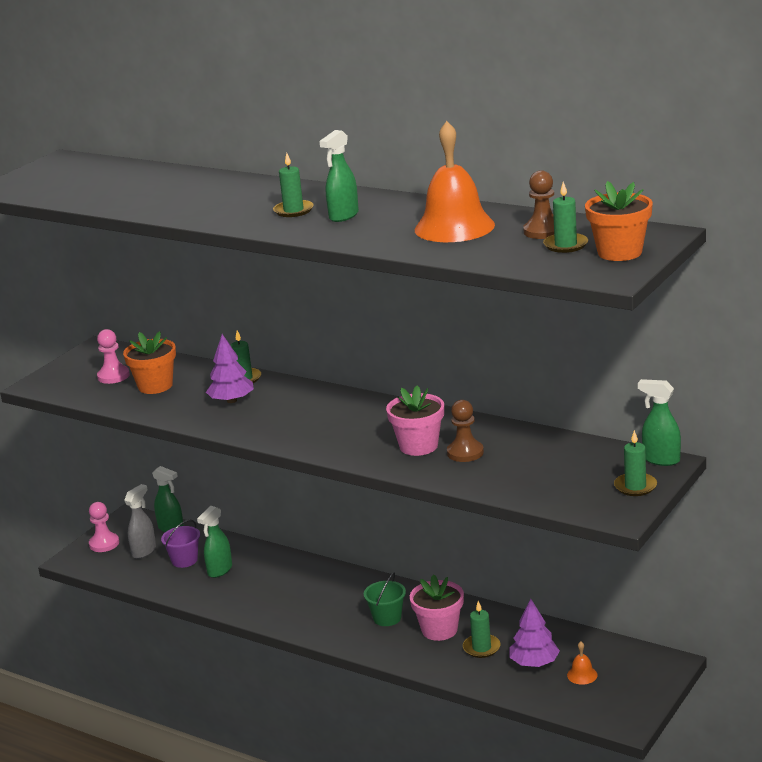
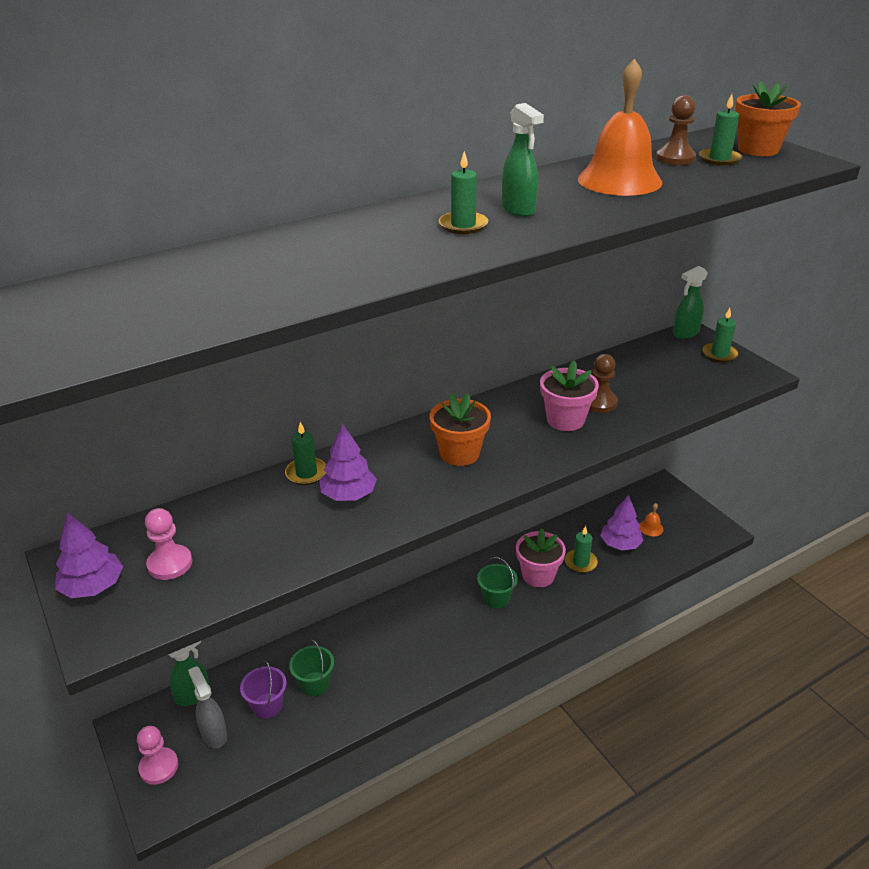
camera: 65 degrees left, 10 degrees up
(77, 365) = (93, 587): none -> purple tree
(155, 386) = (242, 538): orange flower pot -> orange flower pot (459, 453)
(219, 570) = (314, 684): green spray bottle -> green bucket

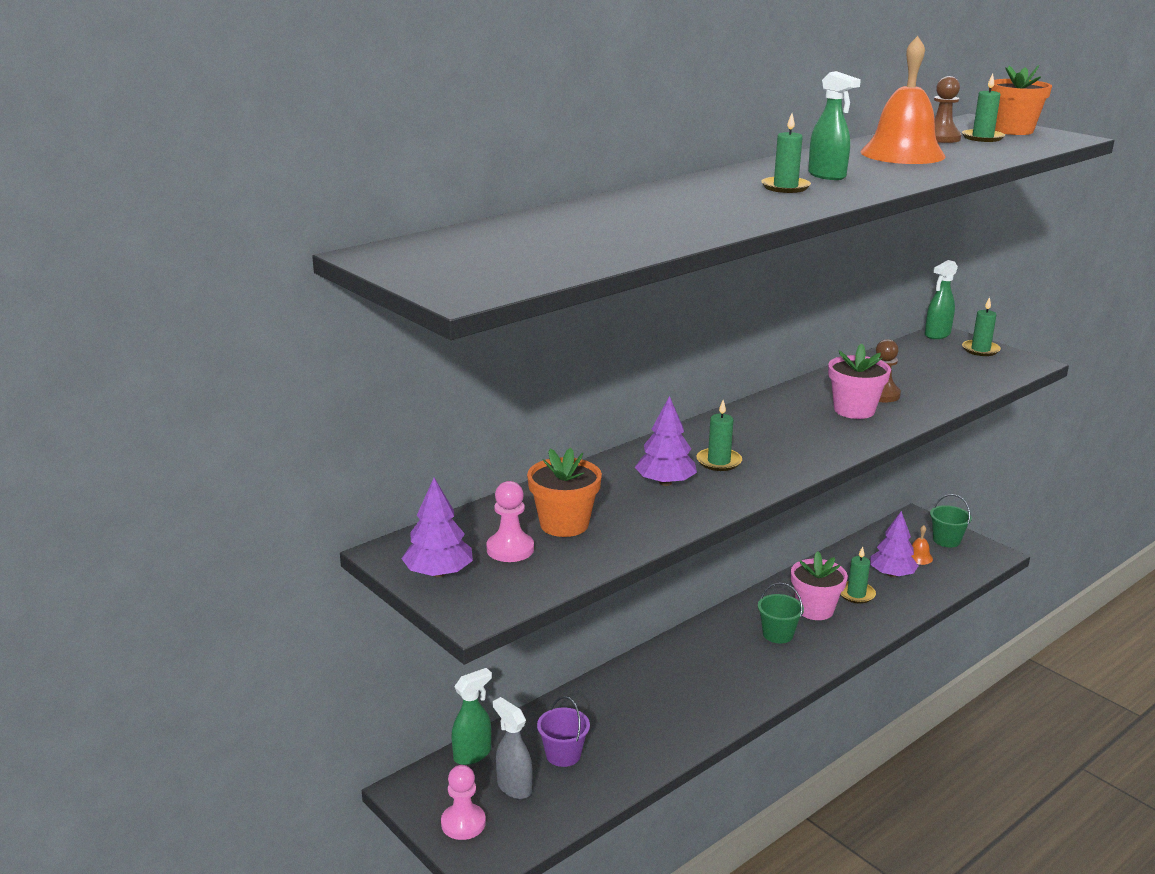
camera: 10 degrees left, 10 degrees down
(306, 473) = (609, 469): green candle -> green candle (719, 462)
(314, 684) = (608, 730): green bucket -> green bucket (946, 540)
(459, 453) = (761, 443): orange flower pot -> orange flower pot (564, 524)

